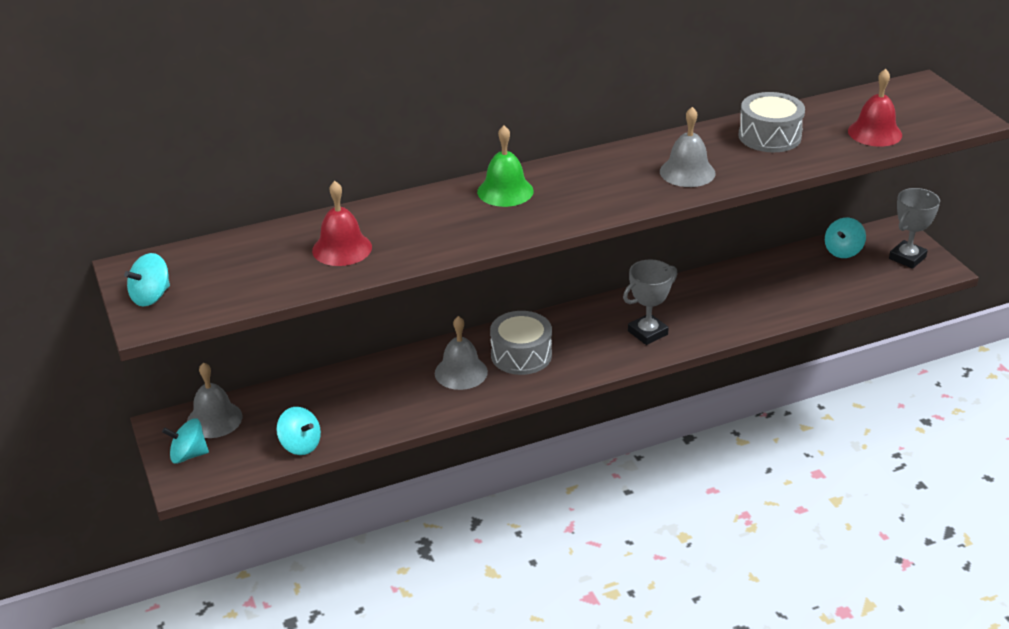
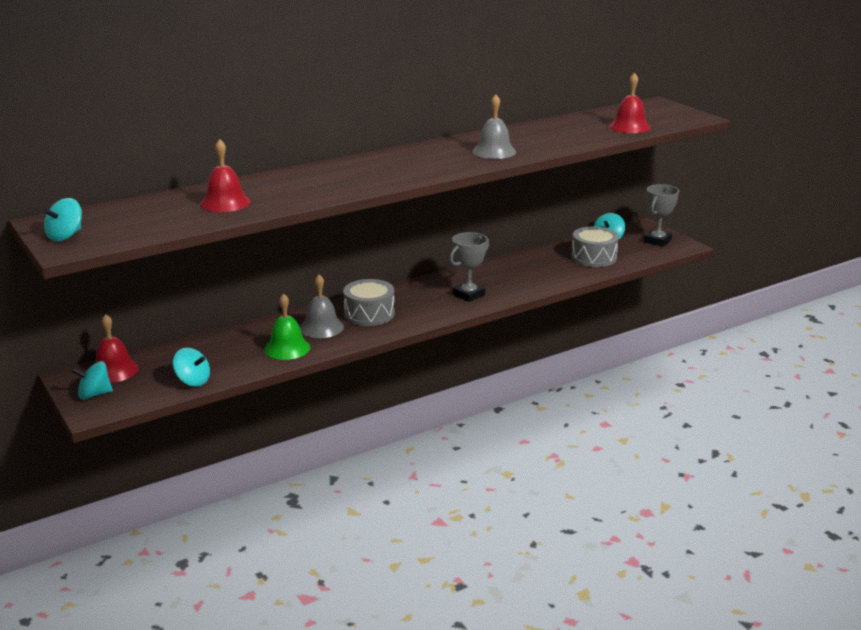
camera: 10 degrees left, 10 degrees down
(214, 419) = (114, 370): grey bell -> red bell
(505, 191) = (352, 167): green bell -> green bell (287, 348)
(769, 136) = (551, 131): grey drum -> grey drum (594, 257)

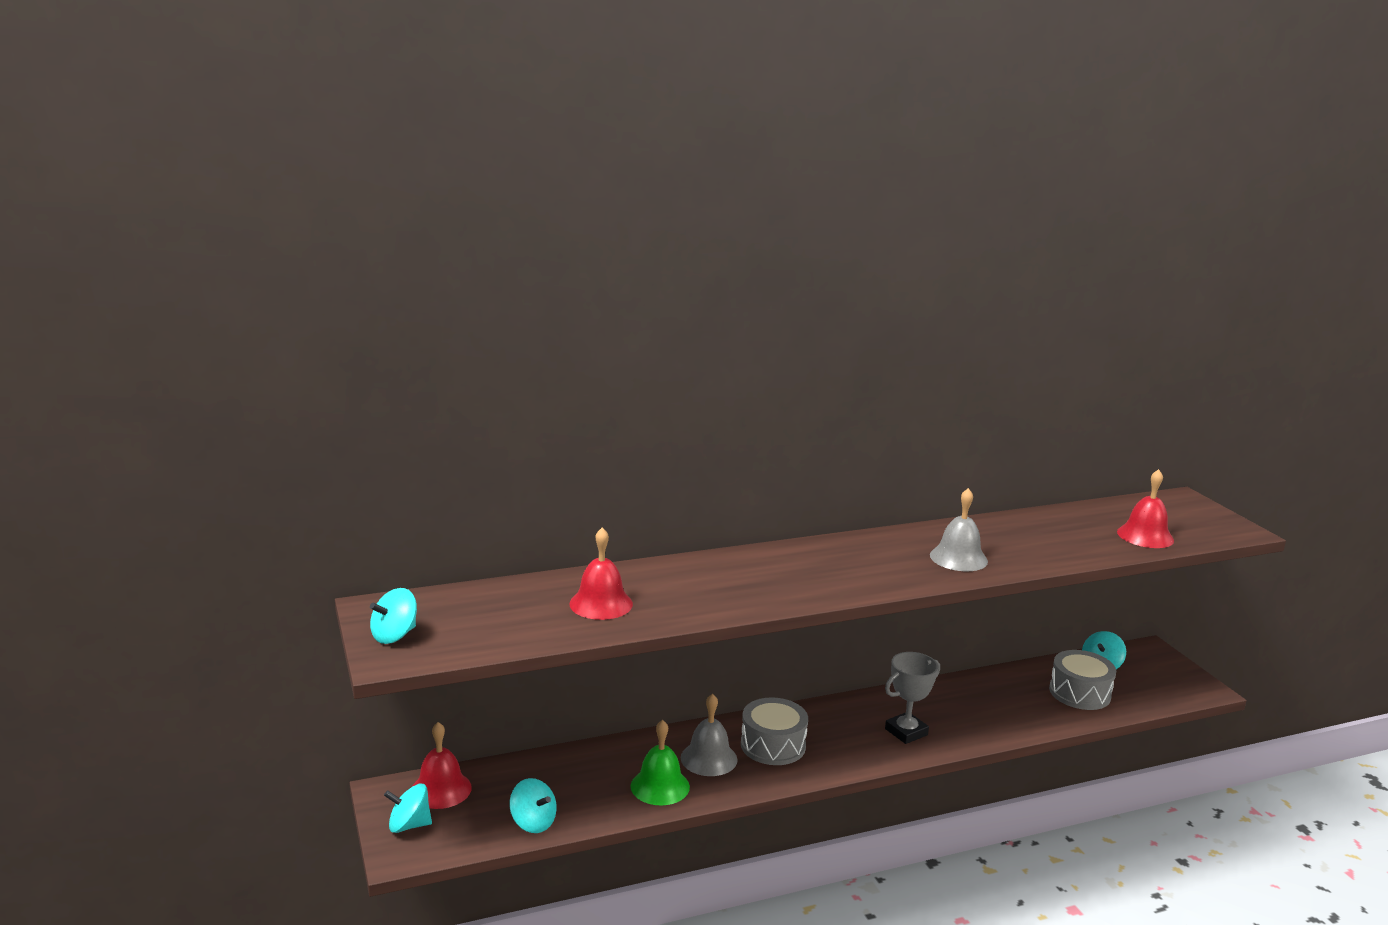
camera: 10 degrees right, 5 degrees down
(657, 241) = (1168, 677): grey trophy -> none

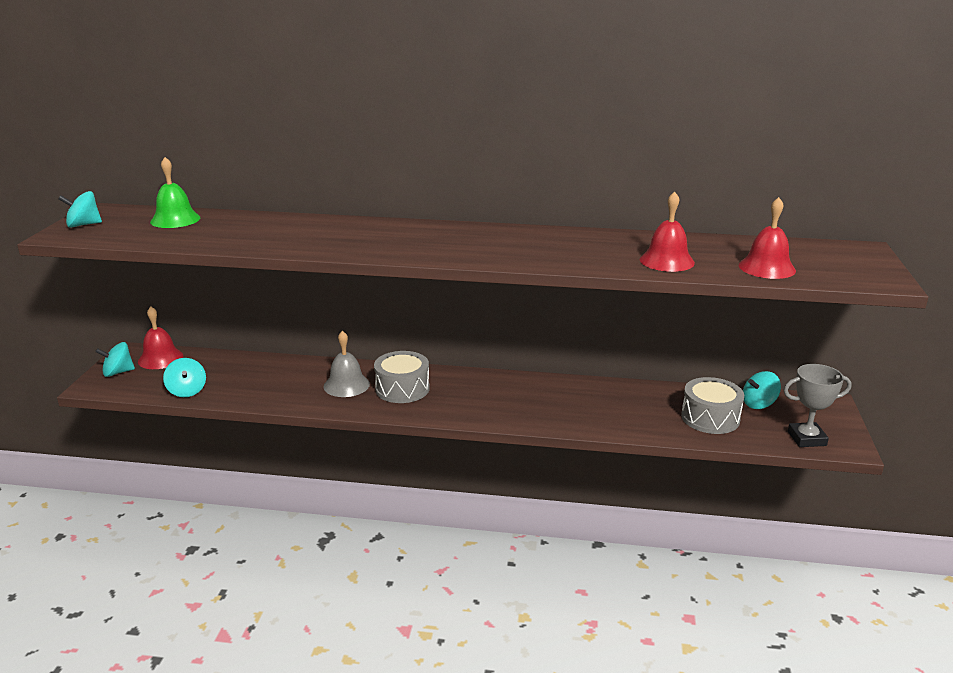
camera: 30 degrees right, 5 degrees up
(409, 825) = (118, 372): turquoise spinning top -> turquoise spinning top turned 45 degrees counterclockwise
(601, 603) = (234, 232): red bell -> red bell (667, 261)
(660, 786) = (291, 392): green bell -> green bell (175, 219)
(906, 732) = (516, 406): grey trophy -> grey trophy (806, 438)
(958, 558) = (553, 252): grey bell -> none

